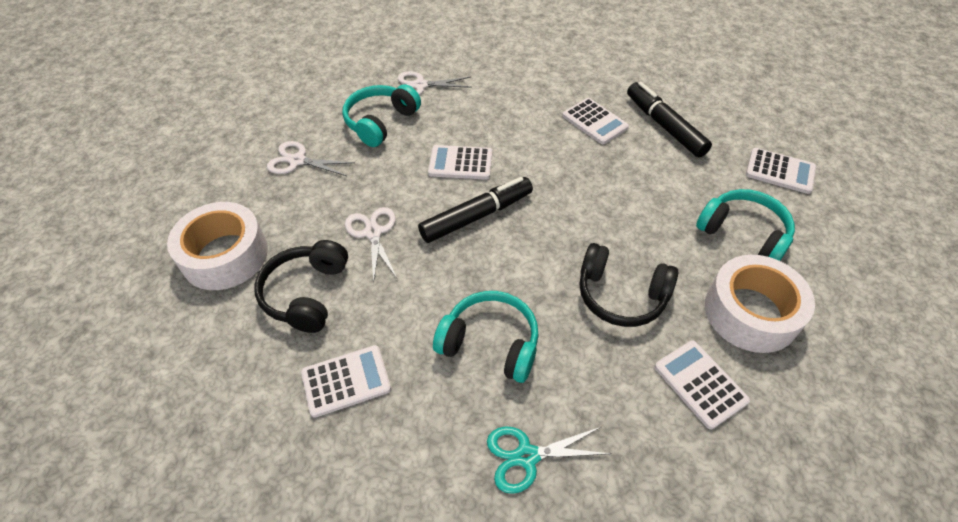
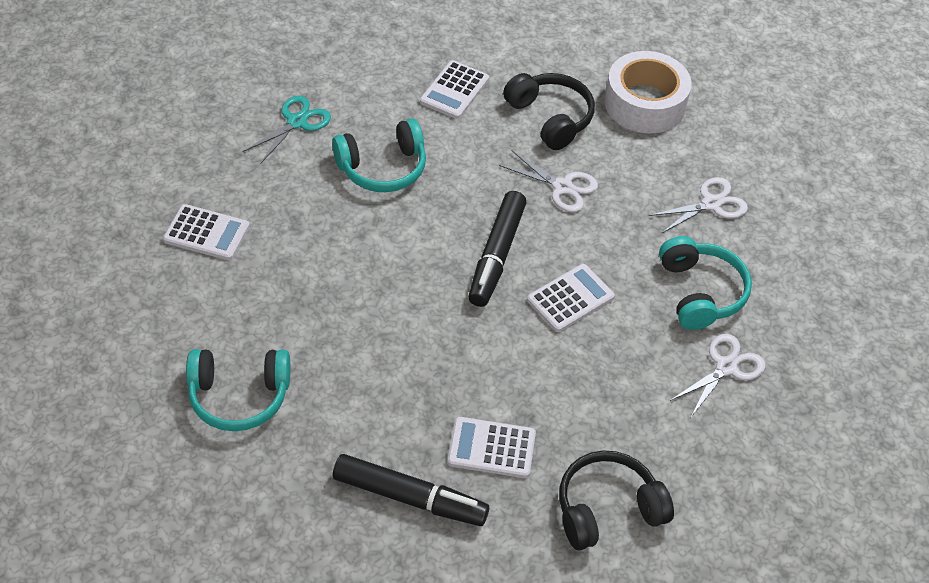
camera: 135 degrees right, 0 degrees up
(621, 295) = (313, 263): black headphones -> black headphones (607, 509)
(750, 312) = (194, 316): white tape -> none
(780, 171) = (239, 513): white calculator -> none

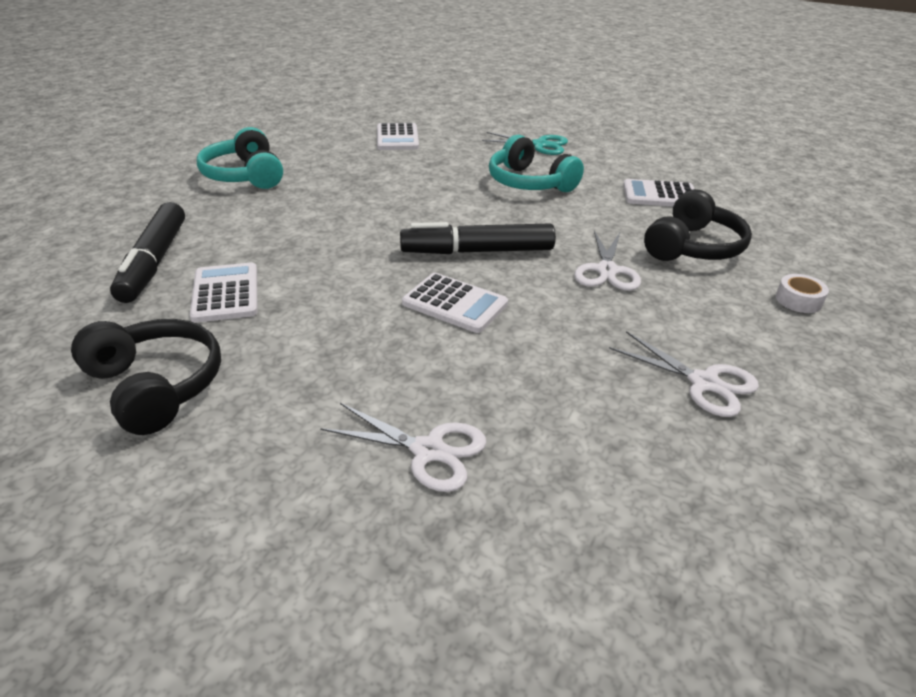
camera: 70 degrees right, 15 degrees down
(645, 103) = (798, 300): white tape -> white tape, size x0.41
(700, 292) = (542, 401): turquoise headphones -> none

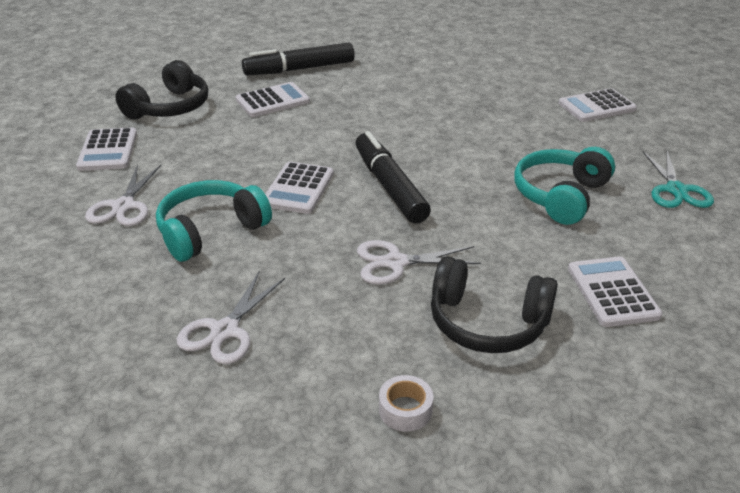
camera: 75 degrees right, 0 degrees up
(244, 175) = (448, 62): turquoise headphones -> turquoise headphones (211, 231)
(247, 463) = (108, 150): none -> white calculator

